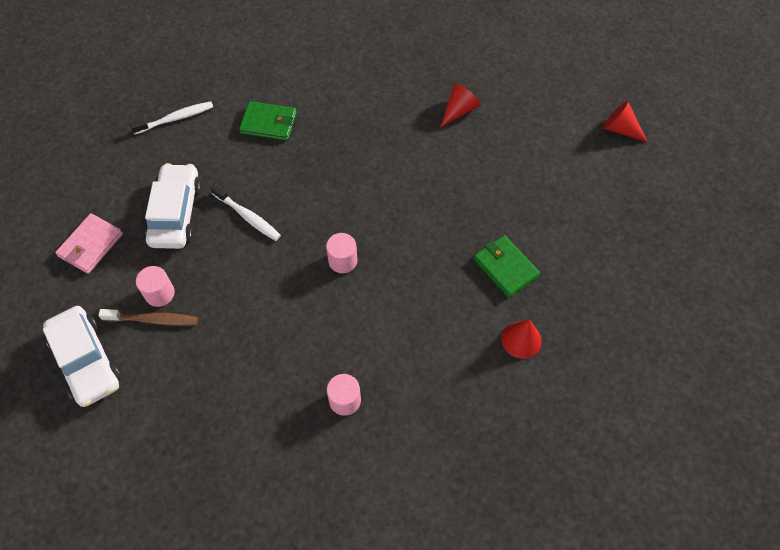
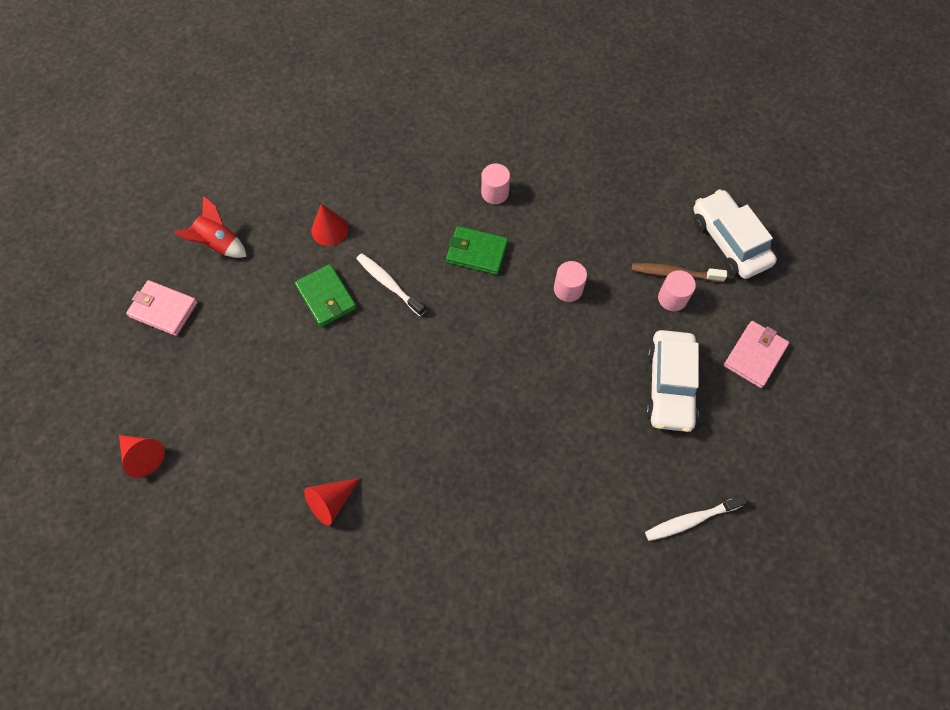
camera: 175 degrees left, 5 degrees up
(248, 217) = (590, 375): white toothbrush -> white toothbrush (389, 284)
(268, 123) = (572, 502): green wallet -> green wallet (477, 252)
(342, 261) = (489, 317): pink cylinder -> pink cylinder (568, 289)
(632, 314) = (219, 244): none -> red rocket
(658, 244) = (163, 309): none -> pink wallet

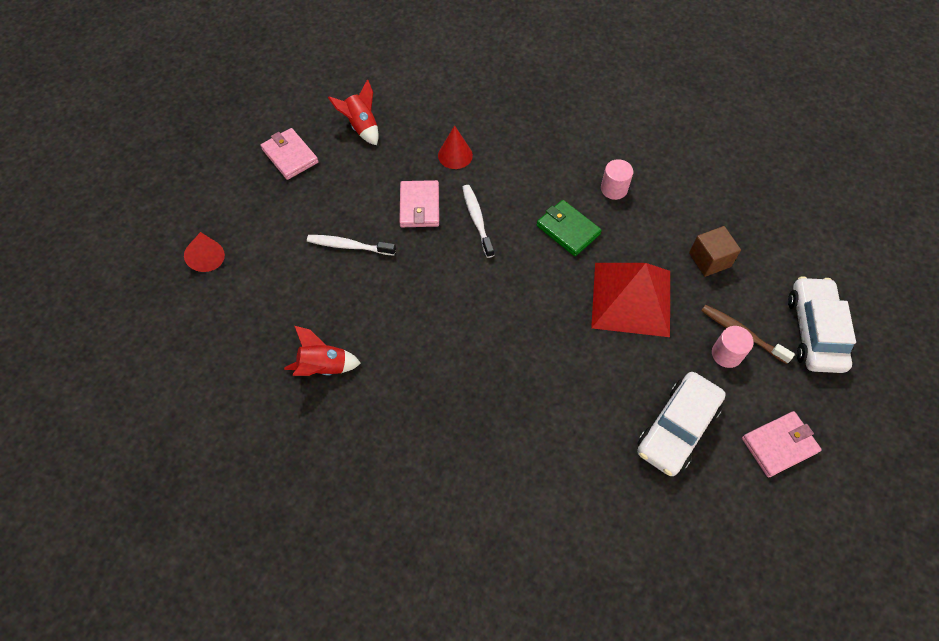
camera: 30 degrees right, 5 degrees down
(326, 297) = (419, 206): green wallet -> pink wallet
(331, 502) = (324, 367): red cone -> red rocket
(568, 289) = (631, 298): pink cylinder -> red pyramid
(612, 219) = (709, 260): none -> brown cube
(690, 520) = (625, 557): white toothbrush -> white toothbrush (349, 246)

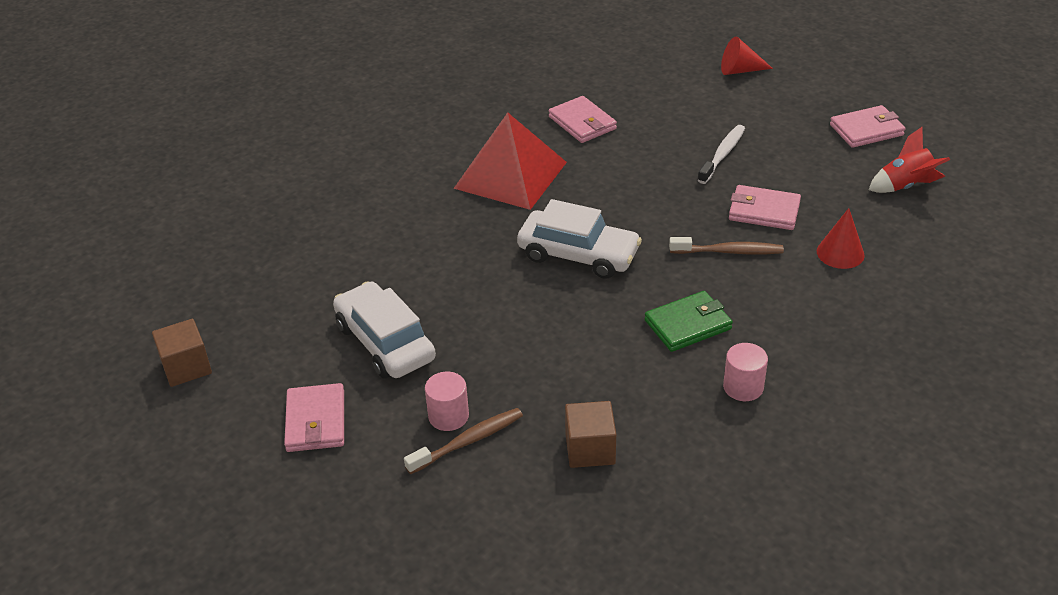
camera: 110 degrees right, 20 degrees down
(324, 367) = (582, 123): red rocket -> pink wallet
(477, 220) = (729, 252): white toothbrush -> brown toothbrush
(631, 298) = (563, 354): red pyramid -> red pyramid (510, 175)
(782, 584) = (186, 367): none -> brown cube
(814, 331) = (434, 519): white car -> white car (578, 254)

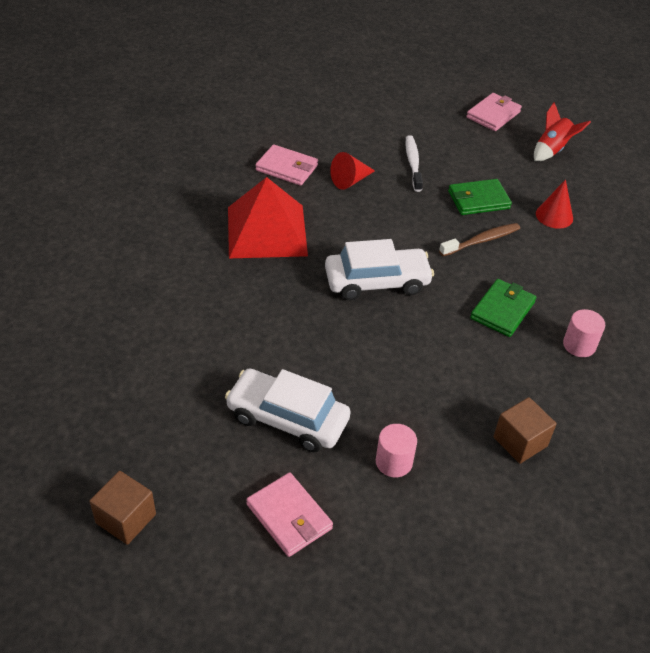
camera: 35 degrees left, 5 degrees up
(468, 441) = (427, 477): brown toothbrush -> none
(740, 70) = (369, 91): red cone -> red cone (350, 180)
(764, 211) = (478, 200): pink wallet -> green wallet

